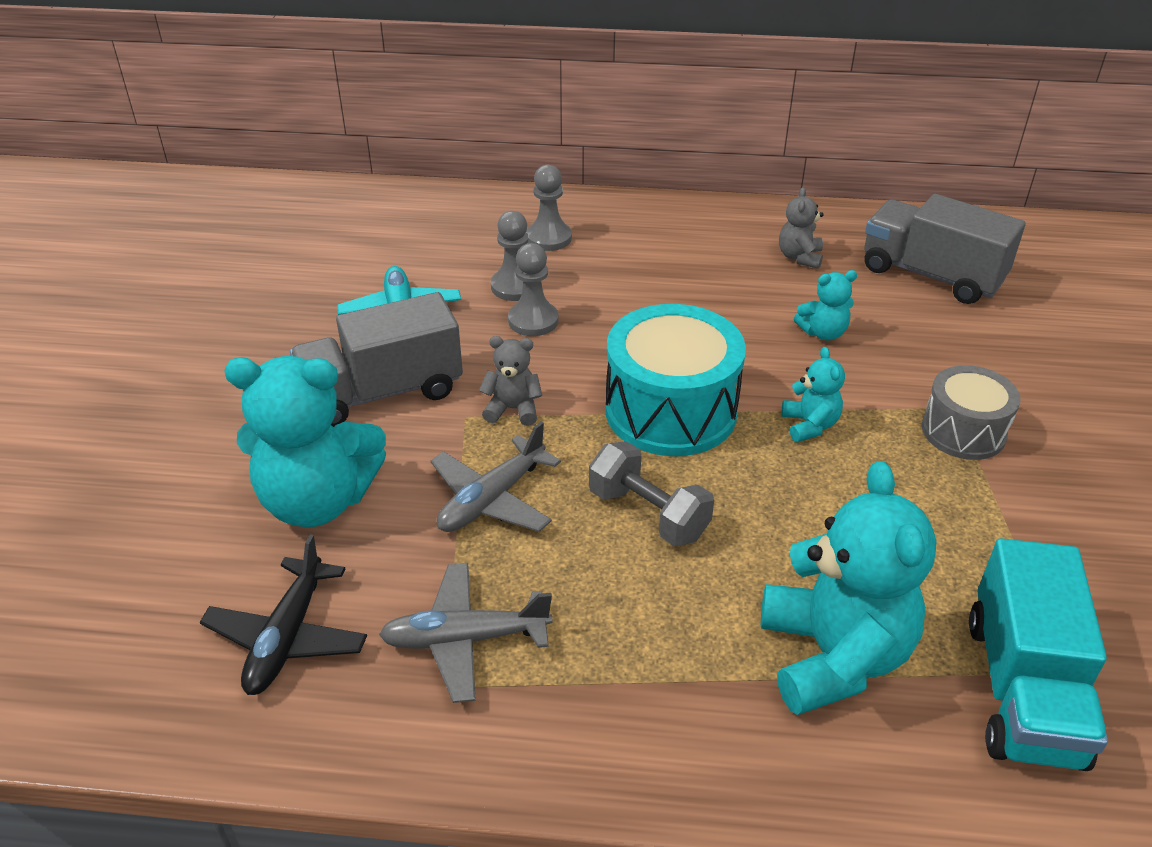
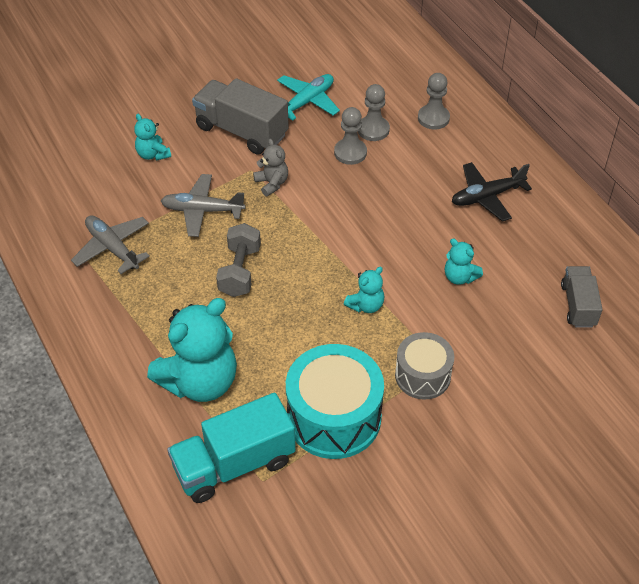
camera: 55 degrees right, 10 degrees up
(287, 637) = (72, 193): black plane -> black plane (487, 196)
(318, 501) = (153, 154): turquoise teddy bear -> turquoise teddy bear, size x0.47
(670, 411) = (325, 243): turquoise drum -> turquoise drum (334, 417)
(799, 257) = (531, 234): grey teddy bear -> none
(931, 275) = (578, 305): grey truck -> grey truck, size x0.60

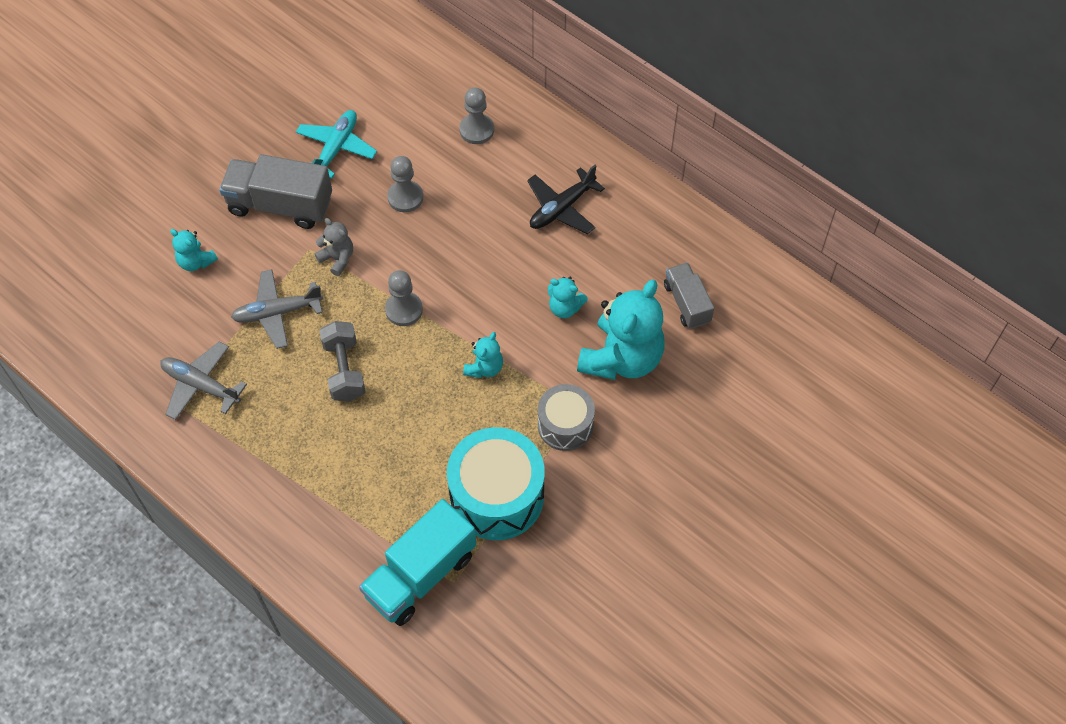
camera: 20 degrees left, 10 degrees up
(200, 381) = (353, 502): turquoise teddy bear -> turquoise teddy bear (621, 358)
(373, 130) = (419, 162): grey pawn -> grey pawn (404, 310)

